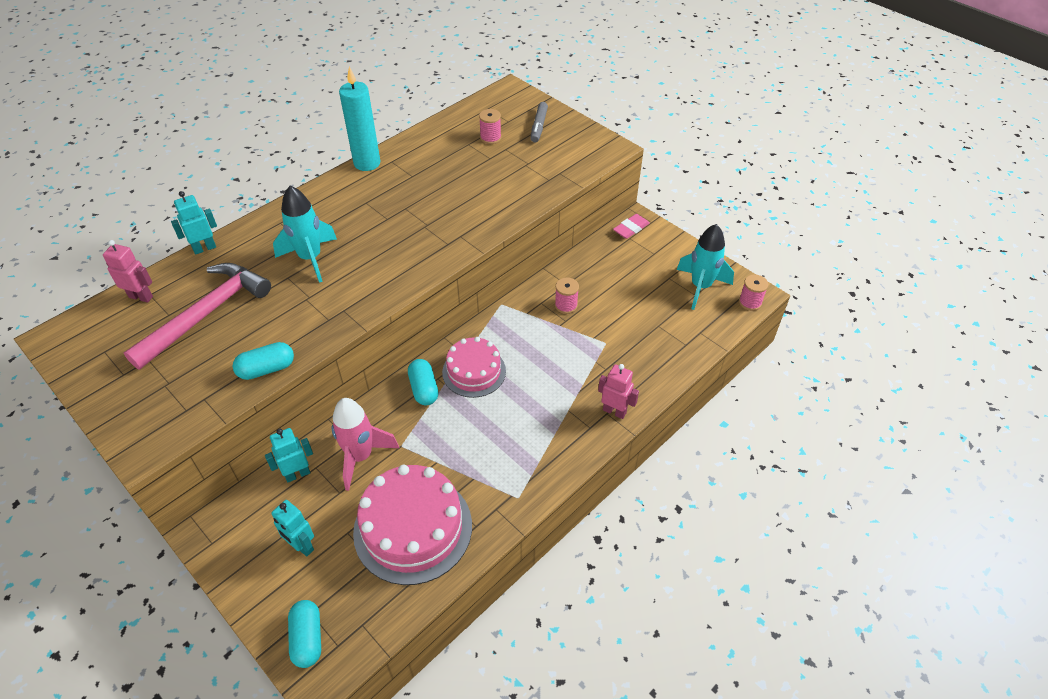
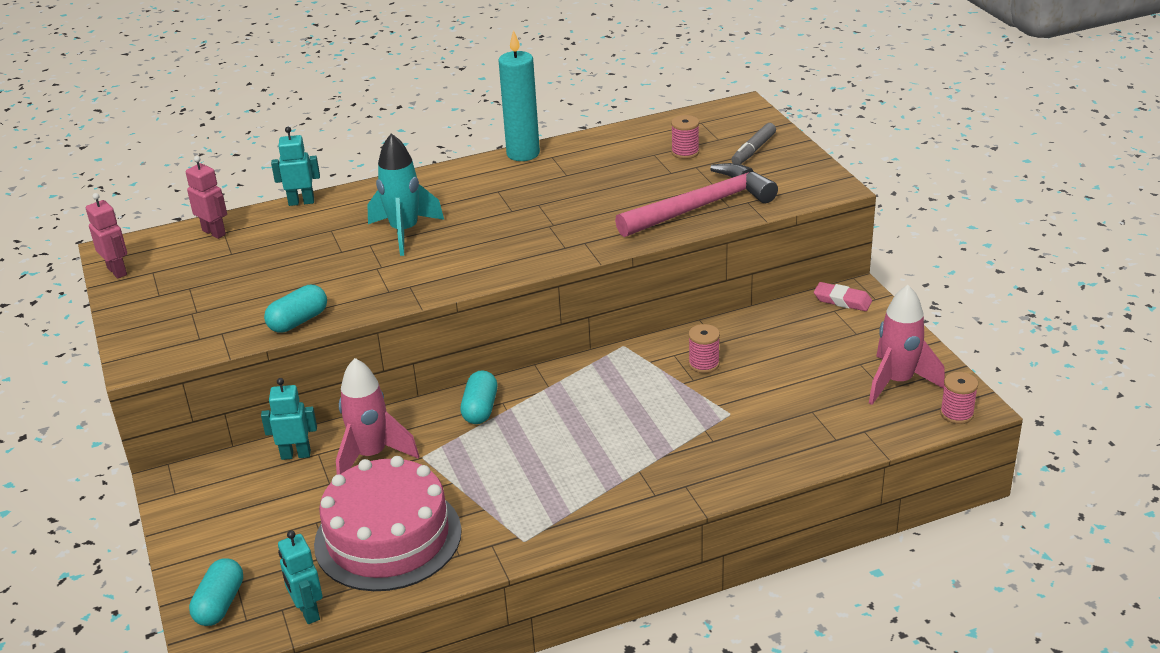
camera: 25 degrees right, 15 degrees down
(206, 314) = (268, 260): pink hammer -> pink hammer (701, 207)
(267, 369) = (298, 321): turquoise capsule -> turquoise capsule turned 45 degrees counterclockwise
(301, 546) = (262, 521): turquoise robot -> turquoise robot (308, 612)
(474, 371) = (549, 405): pink cake -> none
(614, 411) = (696, 486): pink robot -> pink robot (117, 271)
(631, 228) = (842, 300): pink eraser -> pink eraser turned 45 degrees clockwise
(700, 287) = (897, 382): turquoise rocket -> pink rocket

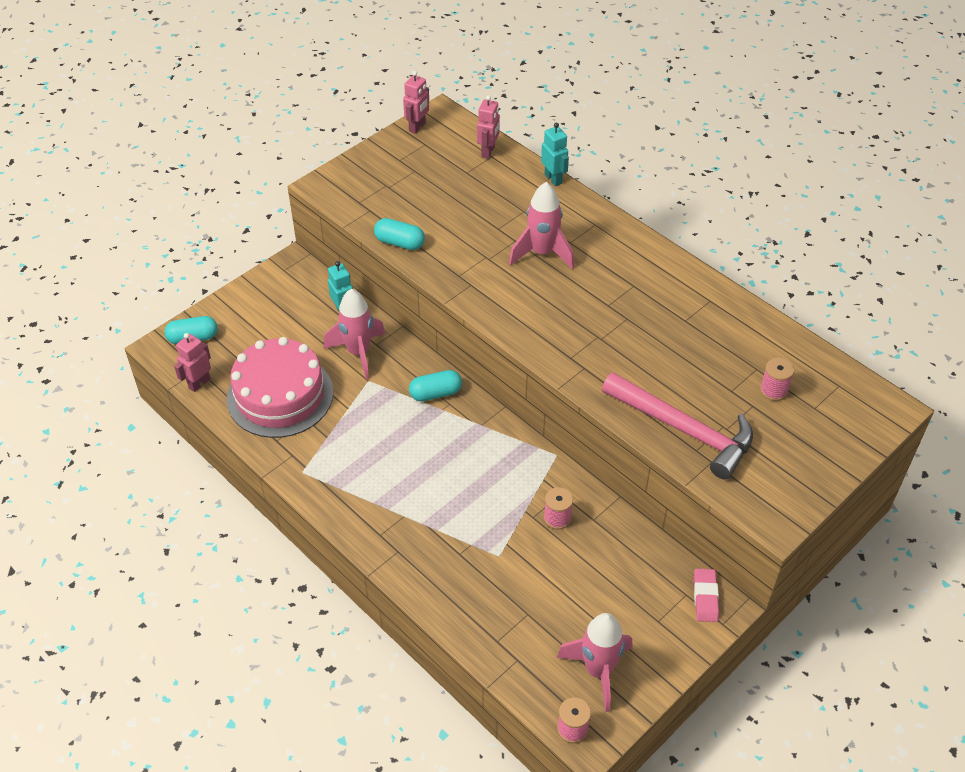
camera: 65 degrees right, 15 degrees up
(308, 612) = (199, 383): turquoise robot -> pink robot
(404, 232) = (542, 253): turquoise rocket -> pink rocket
(523, 154) = (703, 280): turquoise candle -> none
(753, 150) = (809, 440): grey marker -> none

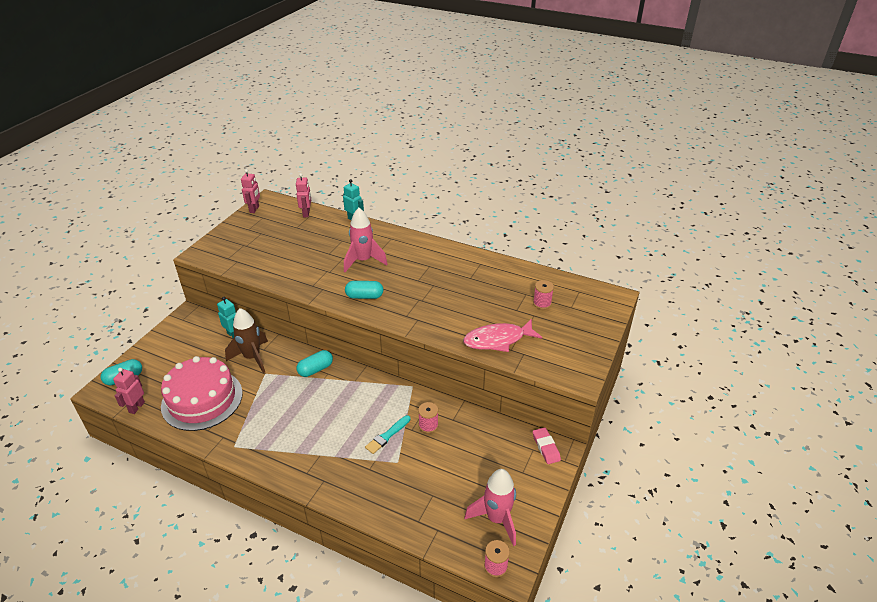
camera: 20 degrees left, 10 degrees down
(358, 353) = (252, 358): pink rocket -> brown rocket
(400, 243) = (264, 275): turquoise capsule -> turquoise capsule (364, 296)
(498, 516) = (387, 435): none -> turquoise brush
(684, 430) = (498, 340): pink hammer -> pink fish

